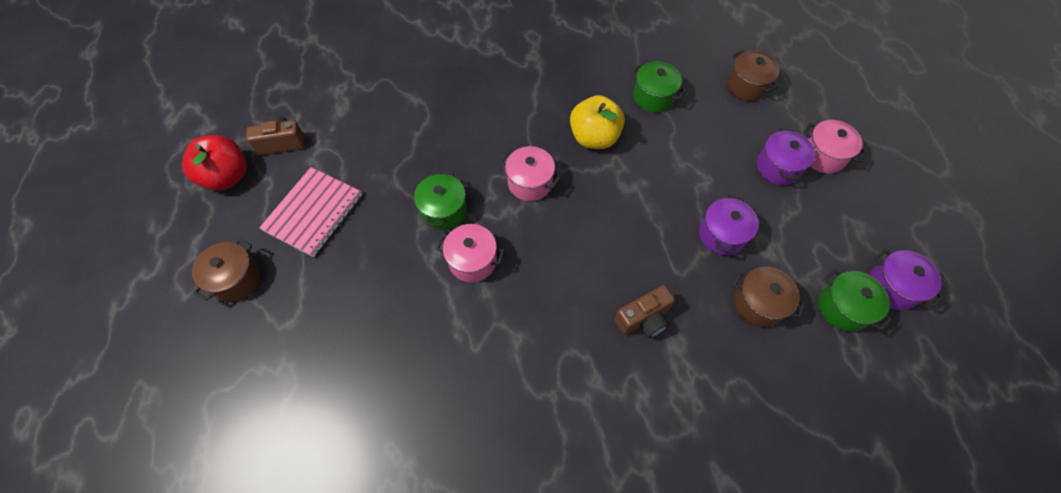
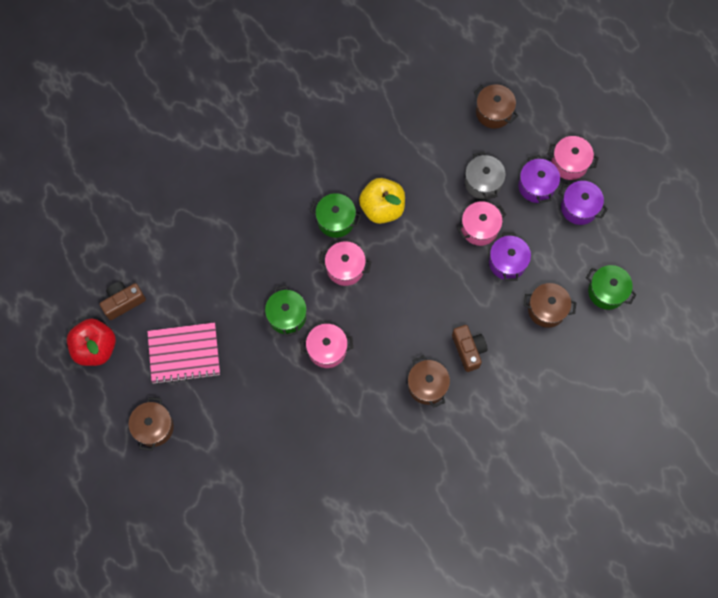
camera: 20 degrees left, 10 degrees up
(313, 212) = (184, 354): pink notebook -> pink notebook turned 75 degrees clockwise
(576, 344) = (427, 385): none -> brown pot
(643, 319) = (468, 350): brown camera -> brown camera turned 60 degrees counterclockwise
(653, 97) = (418, 150): green pot -> green pot (336, 220)
(698, 190) = (479, 228): none -> pink pot
(716, 146) = (483, 182): none -> grey pot
(892, 287) = (639, 263): purple pot -> purple pot (579, 208)

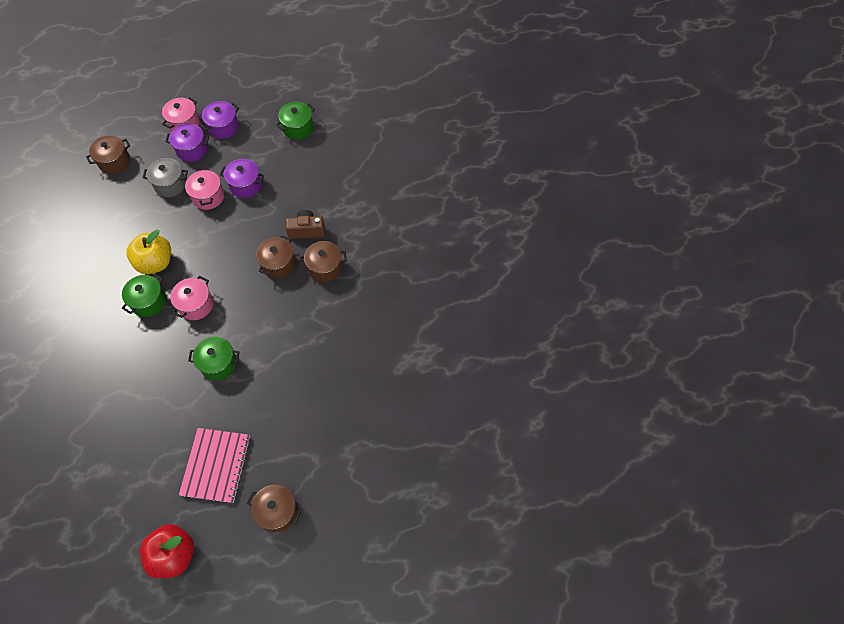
camera: 75 degrees left, 10 degrees down
(123, 302) = (138, 515): brown camera -> none
(327, 349) = (263, 337): pink pot -> none
(546, 309) = (295, 169): brown pot -> brown pot (278, 264)

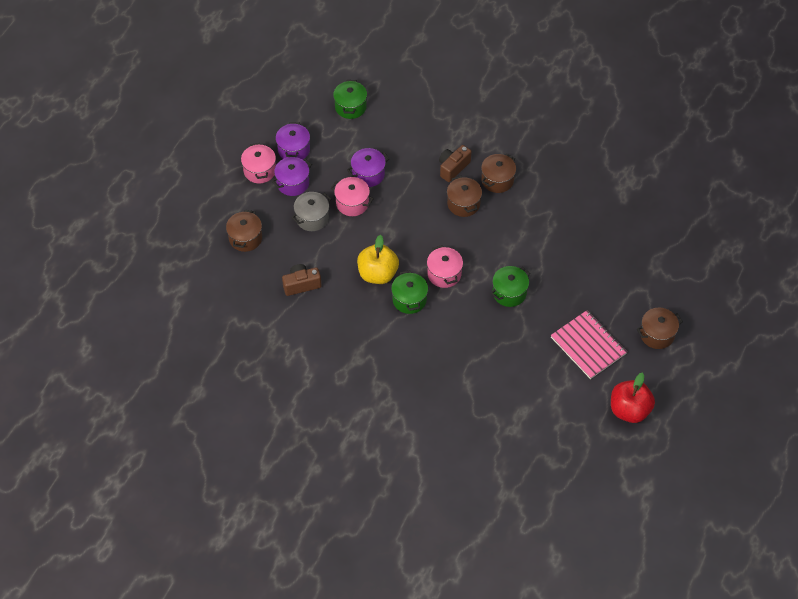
camera: 45 degrees left, 5 degrees down
(101, 225) = (301, 284): none -> brown camera

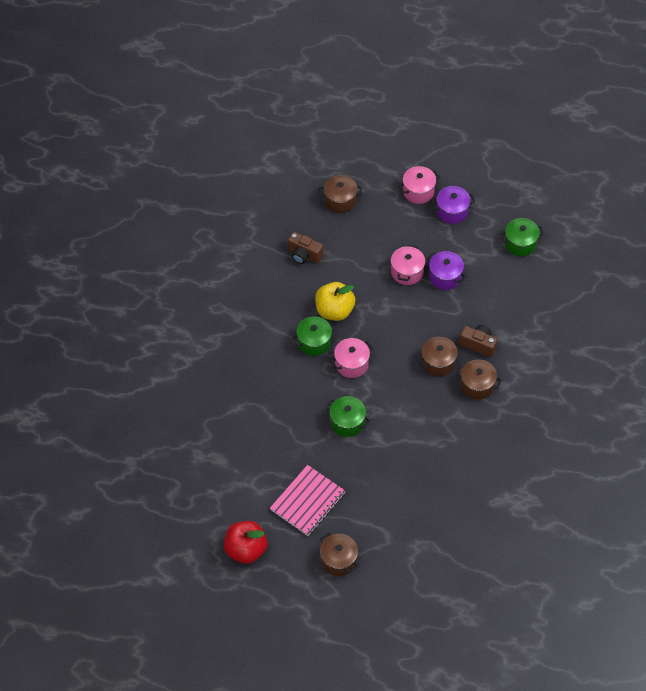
camera: 75 degrees right, 0 degrees up
(293, 183) = (413, 220): purple pot -> none
(301, 284) = (304, 255): brown camera -> brown camera turned 150 degrees clockwise
(312, 218) = (379, 245): grey pot -> none

